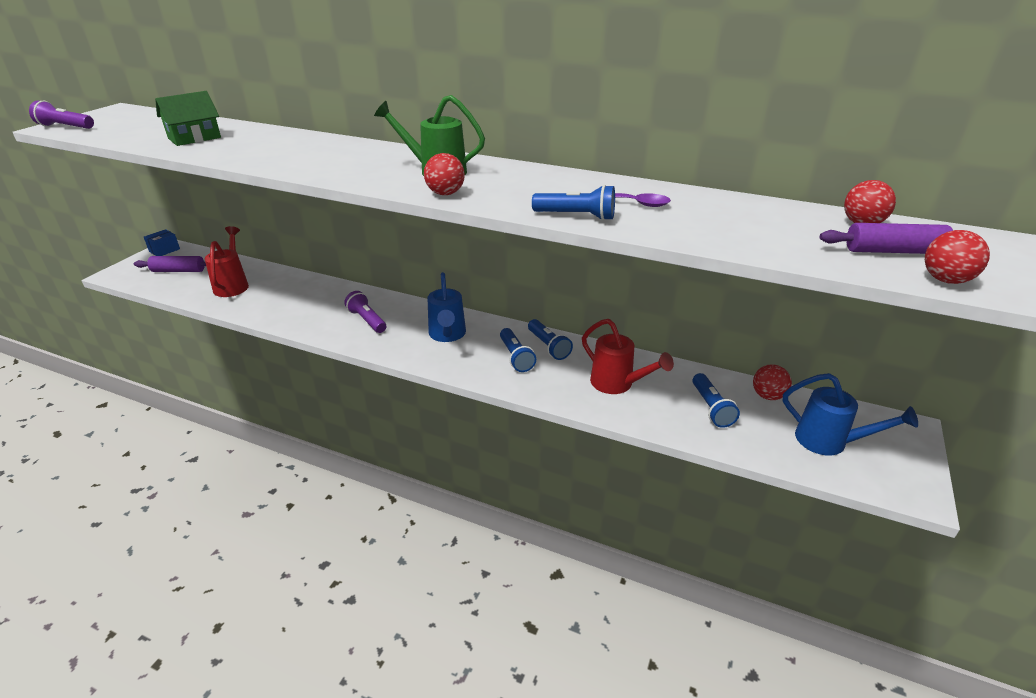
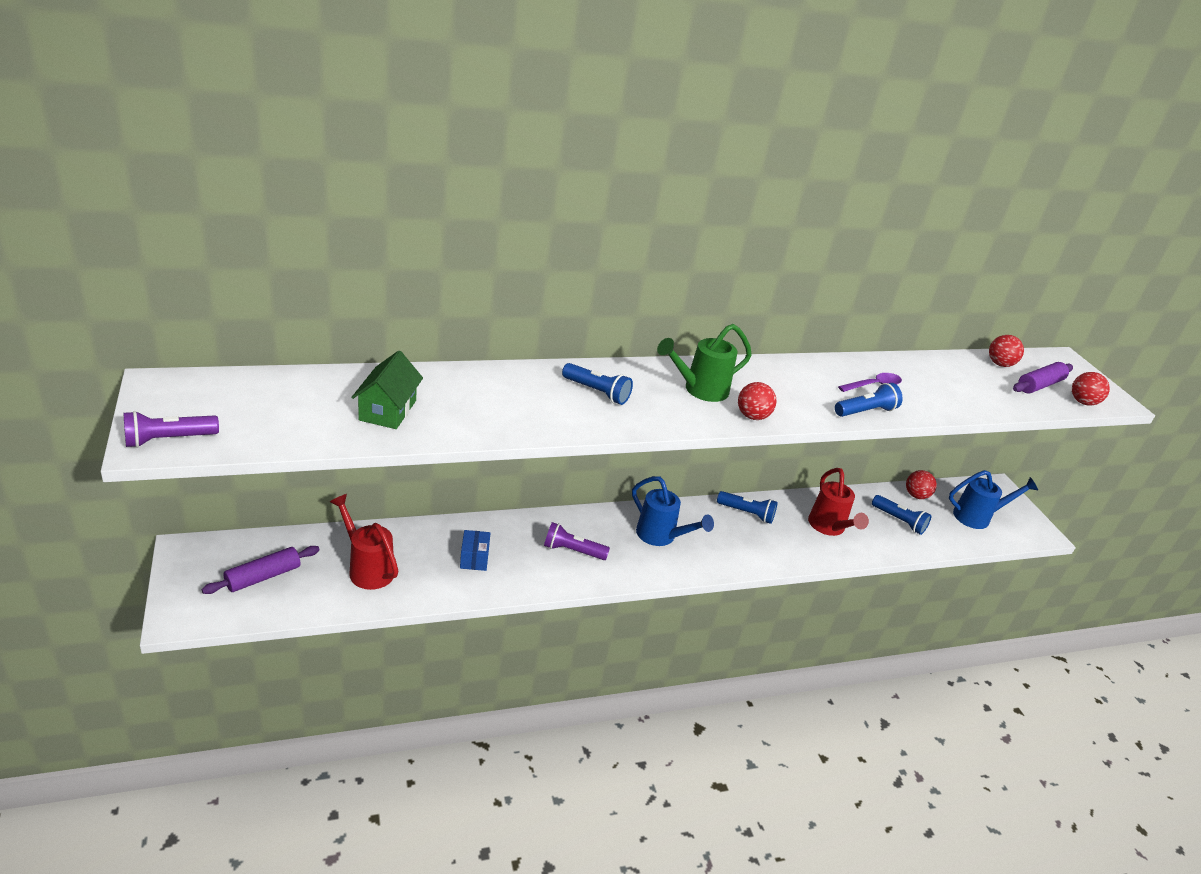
camera: 45 degrees left, 0 degrees up
(164, 250) = (189, 556): blue box -> blue box (474, 558)
(516, 357) = (738, 534): blue flashlight -> blue flashlight (597, 392)
(617, 384) = (829, 527): red watering can -> red watering can turned 75 degrees clockwise

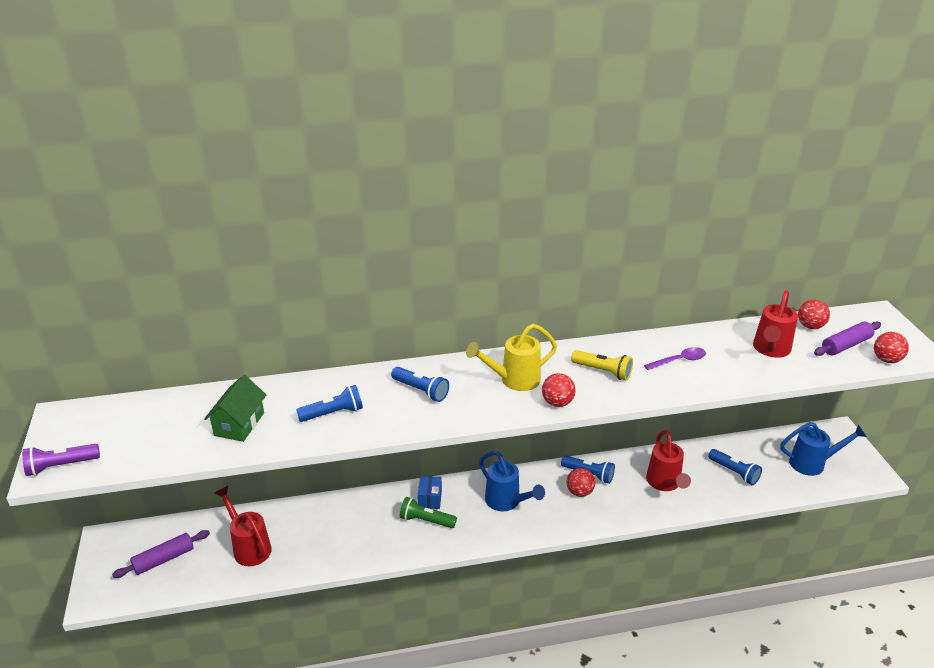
camera: 10 degrees right, 0 degrees up
(474, 558) = (340, 533): blue box -> blue box (430, 499)
(572, 551) = (426, 521): purple flashlight -> green flashlight
(700, 390) = (514, 380): green watering can -> yellow watering can
(795, 389) = (603, 371): none -> yellow flashlight
(865, 411) = (666, 388): blue flashlight -> blue flashlight (333, 413)
(916, 495) = (754, 445): red ball -> red ball (579, 492)
(965, 383) = (770, 350): none -> red watering can

